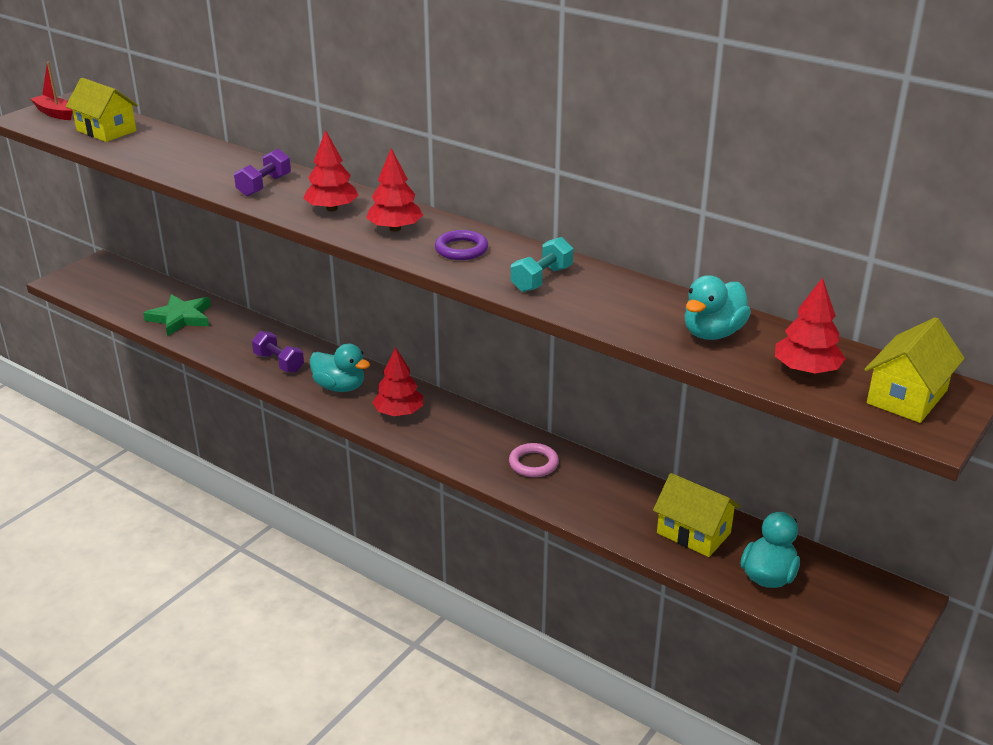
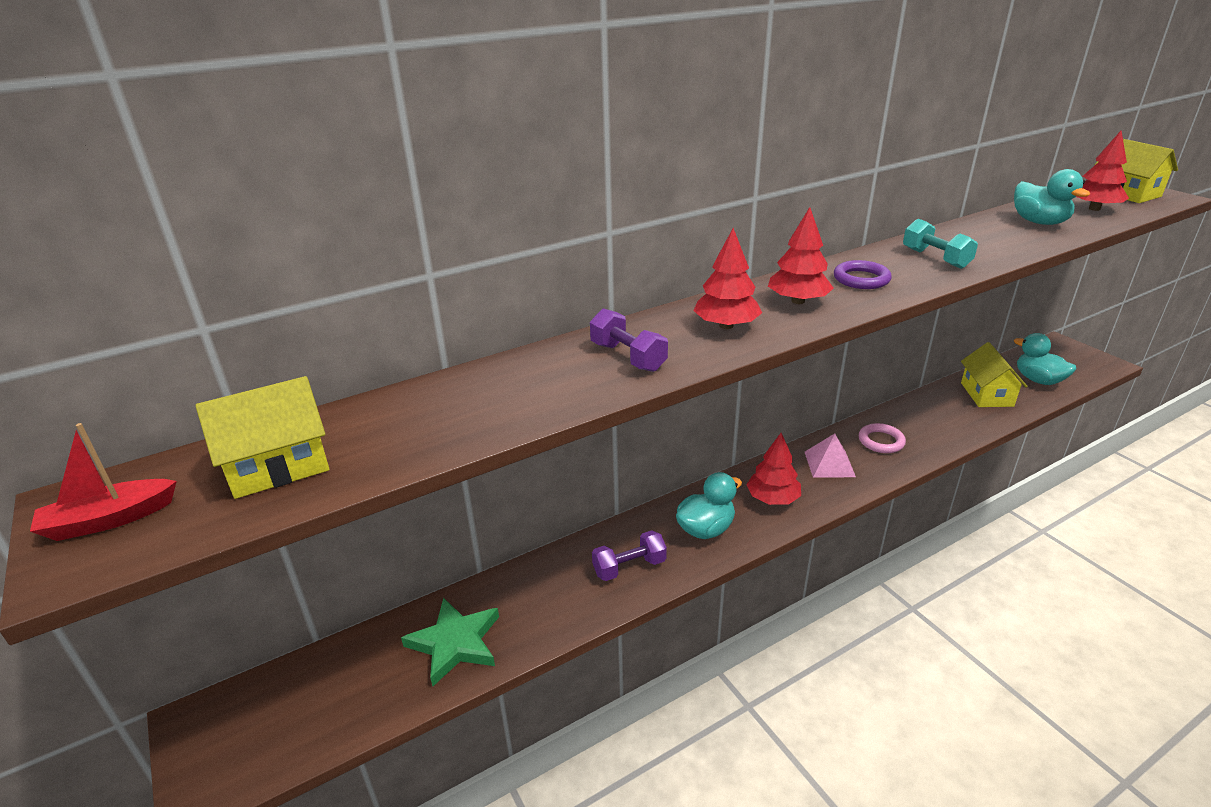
camera: 65 degrees left, 0 degrees up
(472, 436) = (829, 464): none -> pink pyramid
(693, 533) = (986, 394): yellow house -> yellow house turned 60 degrees counterclockwise

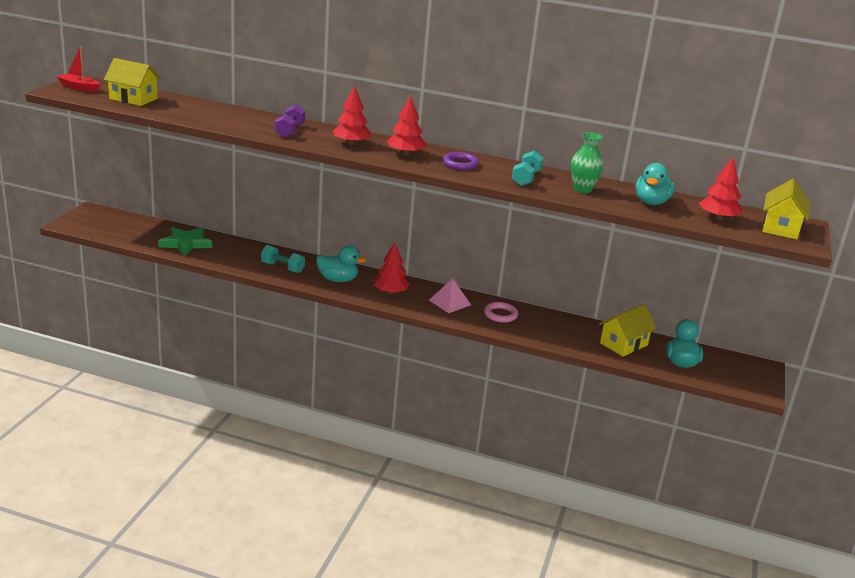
camera: 45 degrees right, 5 degrees down
(629, 567) = (282, 268): purple dumbbell -> turquoise dumbbell
(985, 241) = (582, 189): none -> green vase

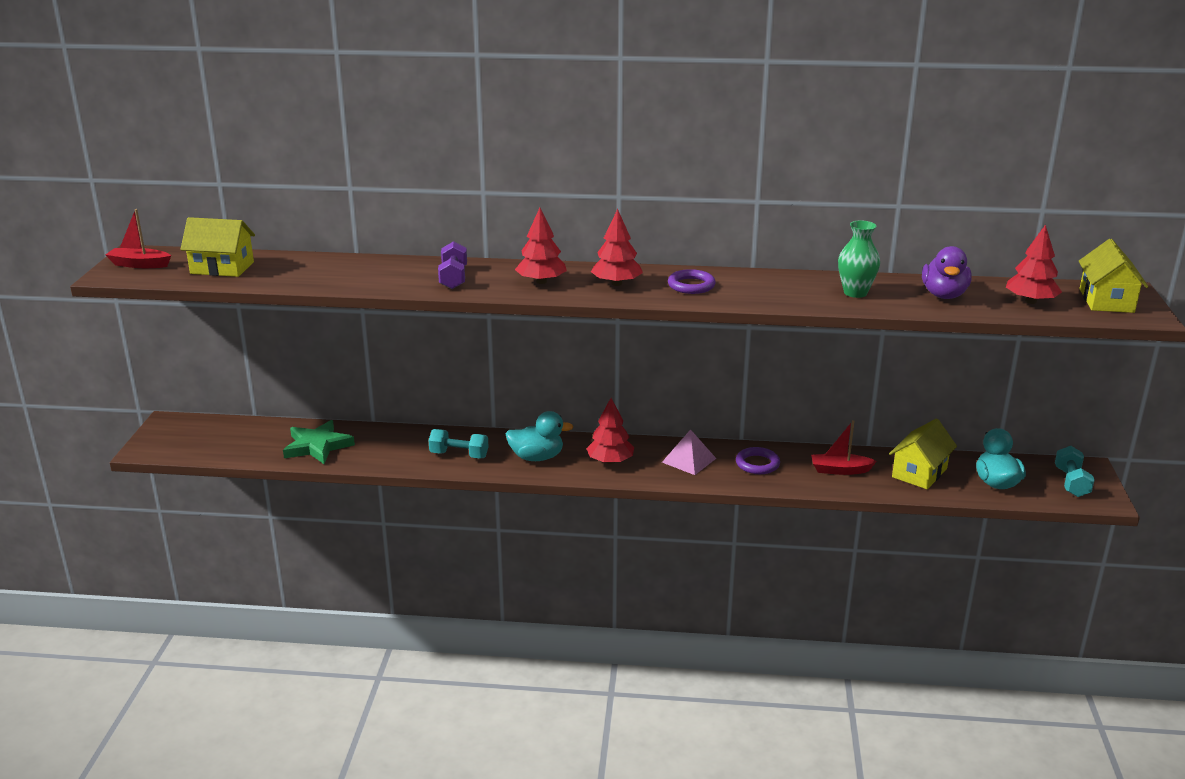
camera: 10 degrees left, 0 degrees up
(500, 315) = (757, 464): pink ring -> purple ring
(526, 178) = (781, 291): turquoise dumbbell -> turquoise dumbbell (1071, 482)
(562, 331) = (840, 470): none -> red boat
(651, 202) = (944, 295): turquoise duck -> purple duck

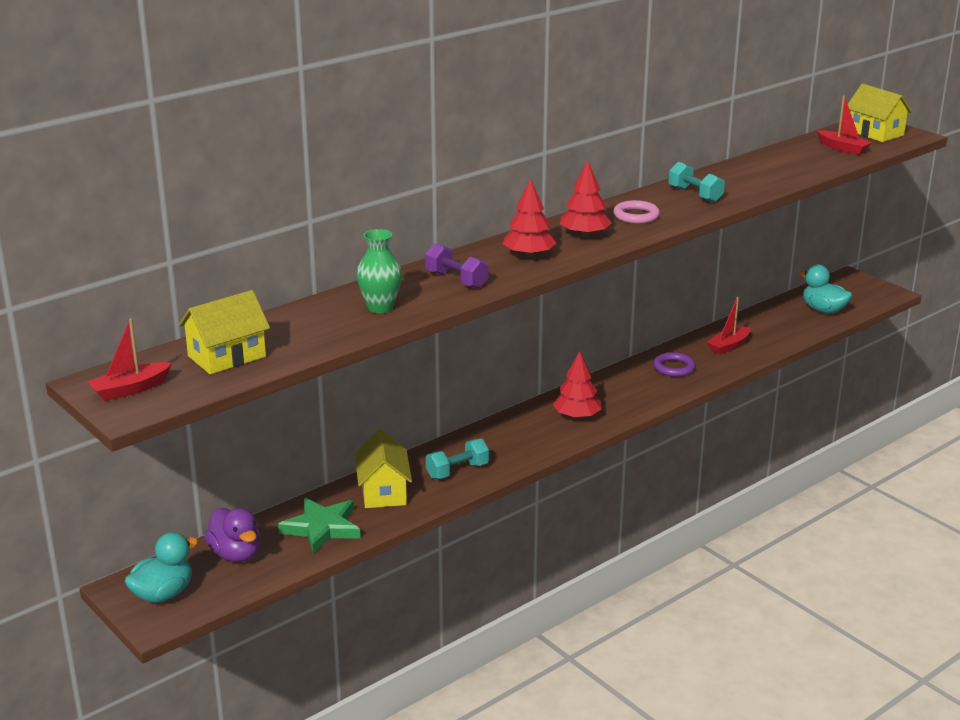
camera: 45 degrees left, 0 degrees up
(537, 457) = (520, 441): turquoise duck -> turquoise duck (163, 594)
(689, 460) = (627, 388): pink pyramid -> none
(691, 285) = (636, 216): purple ring -> pink ring
(855, 293) = (743, 180): green vase -> green vase (380, 307)
(919, 473) = (774, 325): yellow house -> yellow house (383, 492)
(944, 295) = (792, 162): purple duck -> purple duck (236, 554)
(1030, 301) = (842, 148): red tree -> red boat
(1071, 482) = (858, 290): turquoise dumbbell -> turquoise dumbbell (695, 194)

